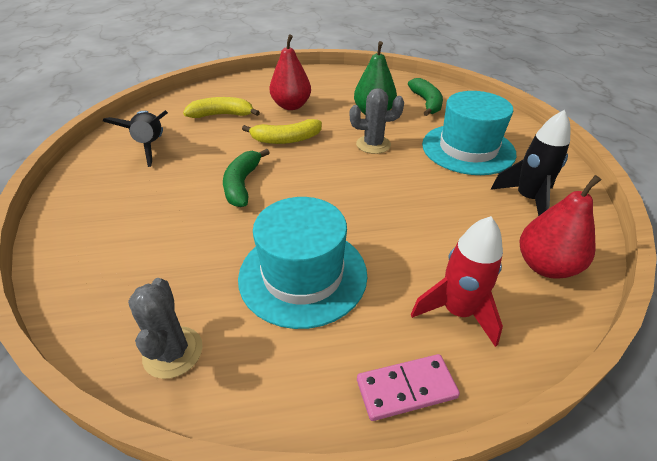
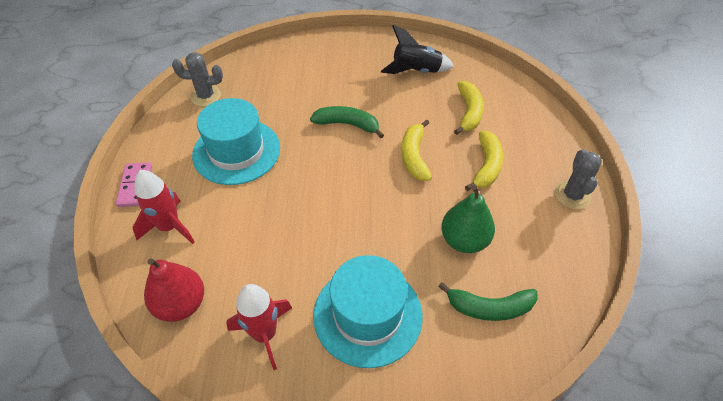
camera: 100 degrees right, 10 degrees up
(291, 106) = (486, 166): red pear -> yellow banana
(373, 144) = (393, 225): grey cactus -> grey cactus (572, 195)
(527, 199) = (265, 334): black rocket -> red rocket

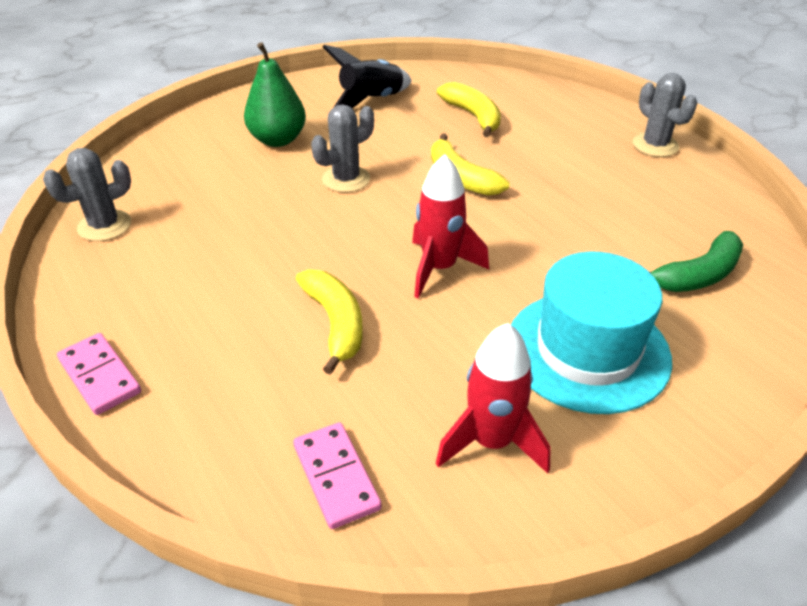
camera: 35 degrees left, 10 degrees down
(169, 227) = (214, 397): red rocket -> red rocket (439, 268)
(181, 304) = (336, 477): red pear -> pink domino
(236, 151) = (223, 266): turquoise hat -> none
(347, 124) = (346, 179): green banana -> grey cactus
(464, 240) = (603, 229): green pear -> green pear (278, 140)
(486, 166) = (547, 155): yellow banana -> yellow banana (335, 323)

